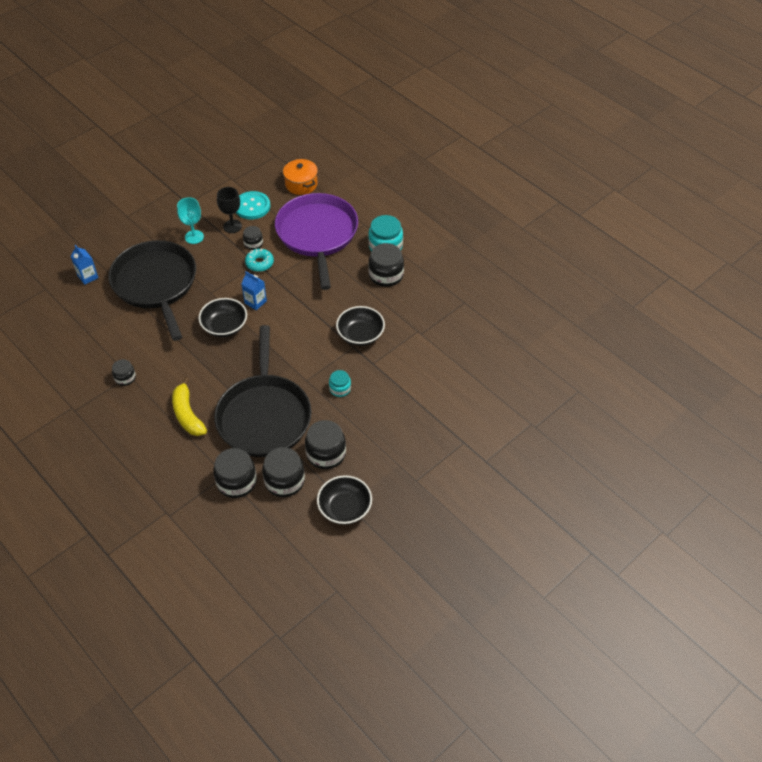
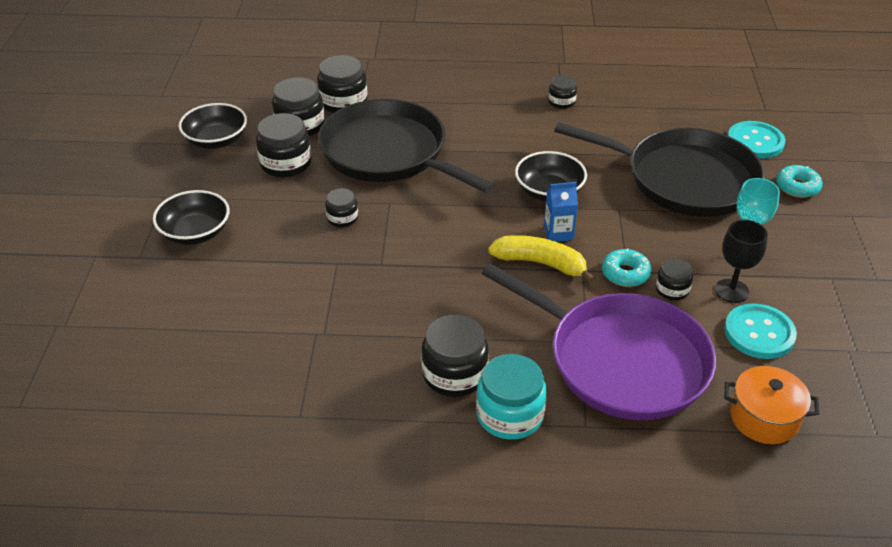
camera: 135 degrees right, 10 degrees down
(88, 277) = (755, 142): blue carton -> turquoise button
(119, 243) = (797, 187): none -> turquoise donut
(187, 414) = (461, 113): yellow banana -> yellow banana (540, 263)
(340, 389) = (342, 218): turquoise jar -> black jar
(360, 335) = (390, 281): black bowl -> black bowl (195, 233)

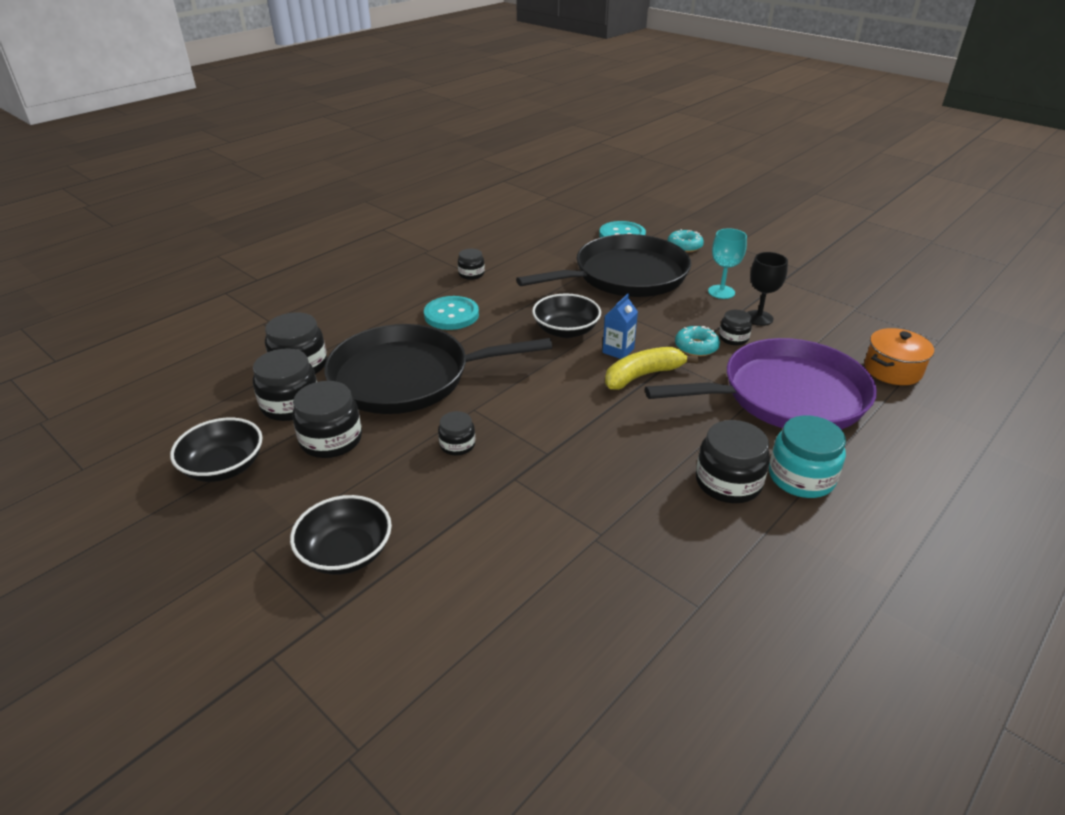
camera: 50 degrees left, 5 degrees down
(759, 333) = (810, 330): turquoise button -> turquoise button (451, 315)

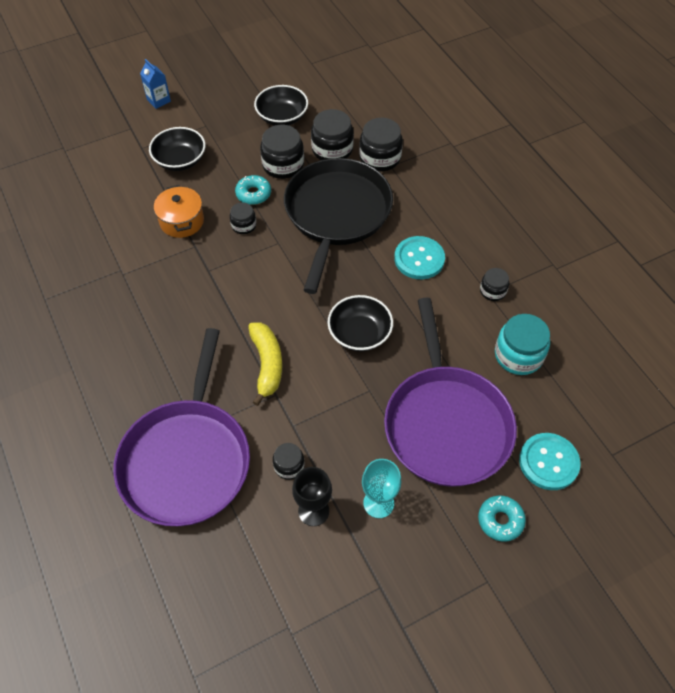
camera: 110 degrees right, 20 degrees up
(618, 350) = (311, 361): blue carton -> blue carton (158, 100)
(625, 276) = (446, 423): black pan -> purple pan
(696, 347) = (289, 426): turquoise donut -> turquoise donut (253, 194)
(728, 482) = (121, 363): black jar -> none
(801, 477) = (98, 412): turquoise jar -> turquoise jar (518, 355)
(892, 370) = (173, 582): orange pot -> orange pot (182, 221)

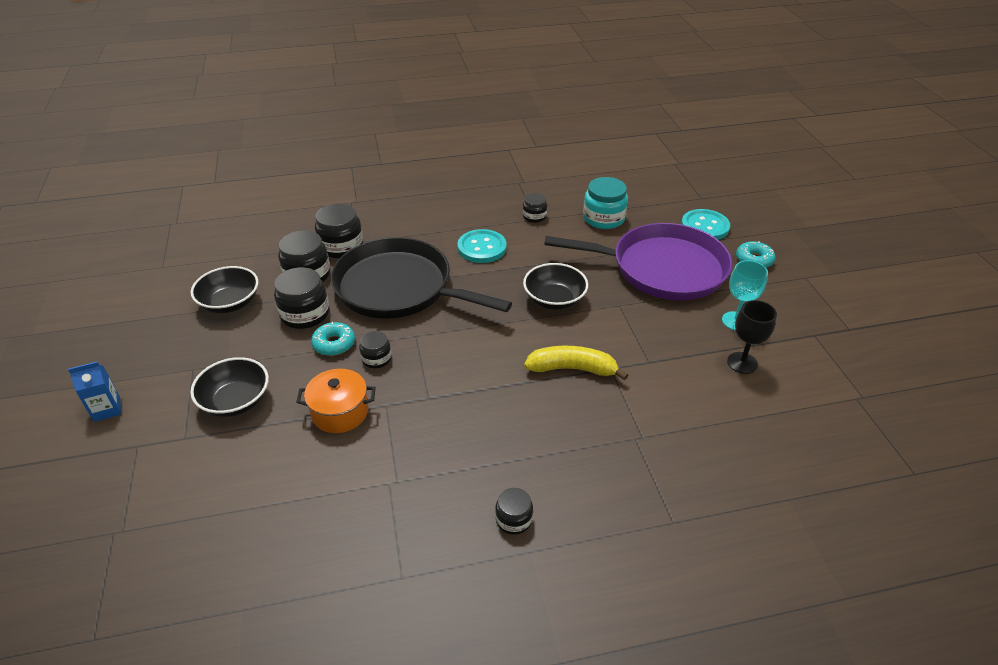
camera: 75 degrees left, 15 degrees down
(187, 459) = (677, 449): purple pan -> none
(289, 466) = (693, 371): black jar -> black jar (514, 519)

